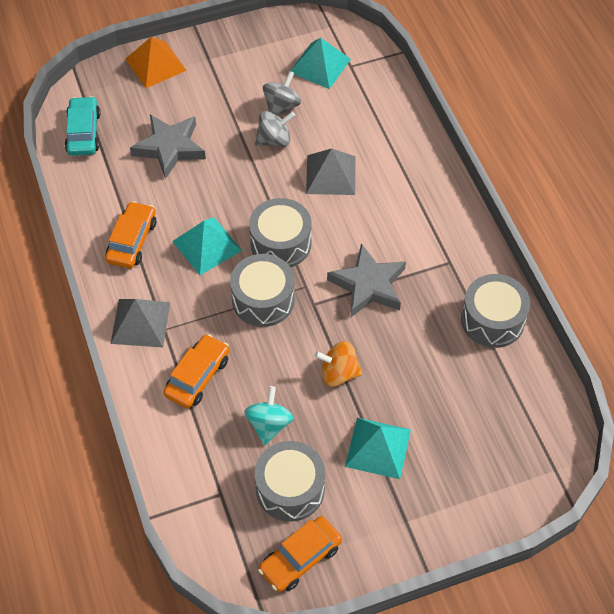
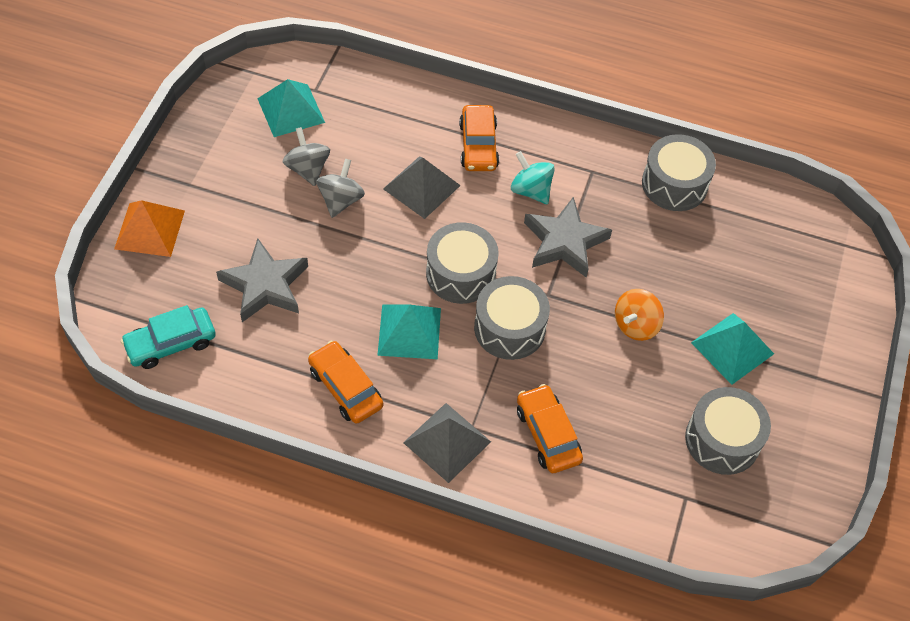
camera: 55 degrees left, 0 degrees up
(84, 133) = (171, 343): turquoise car -> turquoise car turned 60 degrees counterclockwise
(269, 424) = (645, 412): turquoise spinning top -> turquoise spinning top (531, 190)
(300, 558) = (795, 478): orange car -> orange car (478, 145)

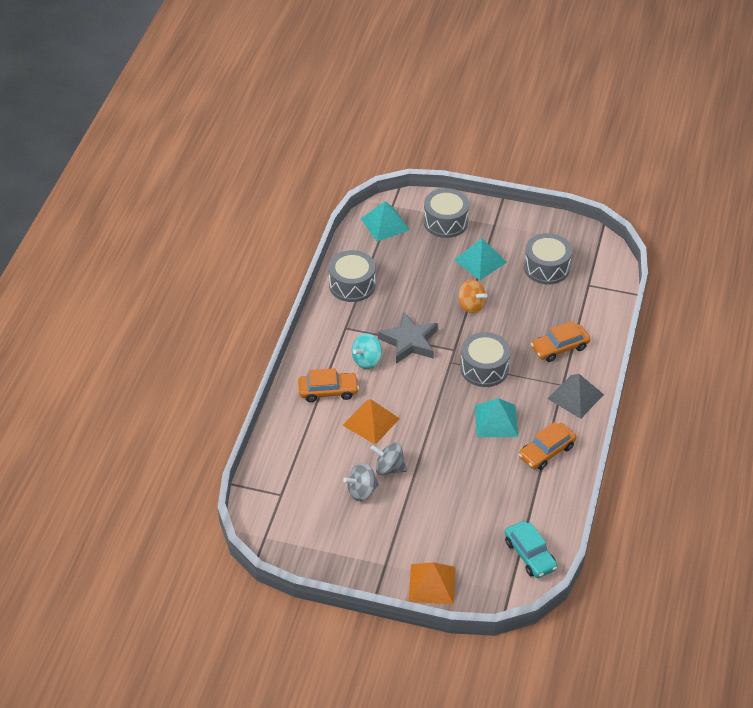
camera: 90 degrees left, 10 degrees down
(265, 285) = (471, 505): grey star -> none
(291, 110) = (303, 508): turquoise pyramid -> turquoise pyramid (385, 224)
(421, 187) = (371, 422): grey pyramid -> orange pyramid
(460, 274) = (444, 396): grey drum -> grey drum (445, 222)

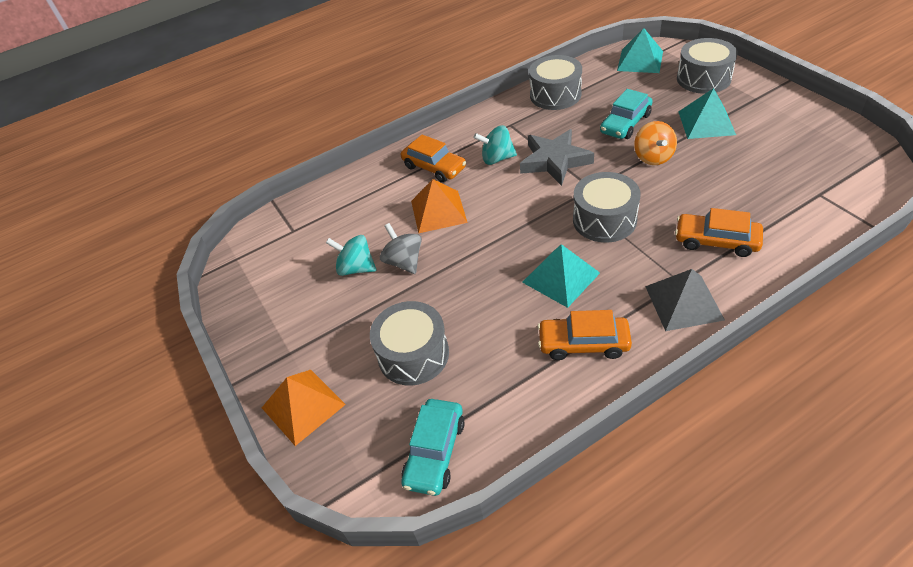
camera: 50 degrees right, 0 degrees up
(361, 491) = (356, 268): grey spinning top -> turquoise spinning top
(427, 287) = (625, 123): none -> turquoise car
(546, 268) = (780, 157): grey drum -> grey drum (413, 354)

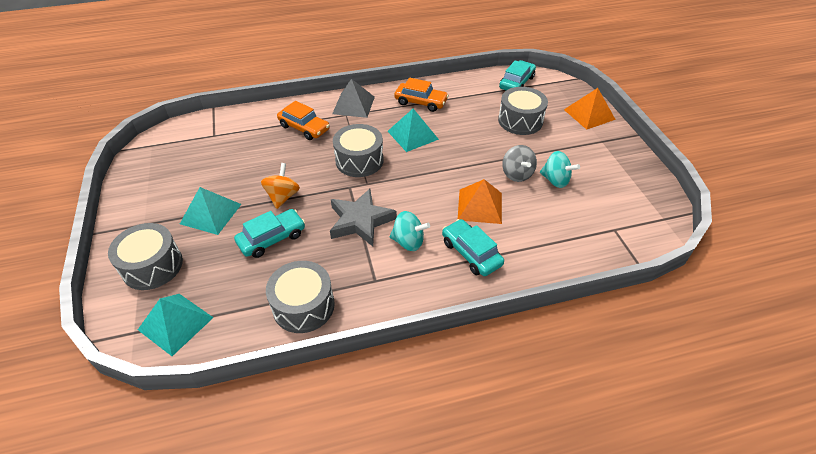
camera: 170 degrees left, 0 degrees up
(434, 167) = (471, 253): orange car -> turquoise car

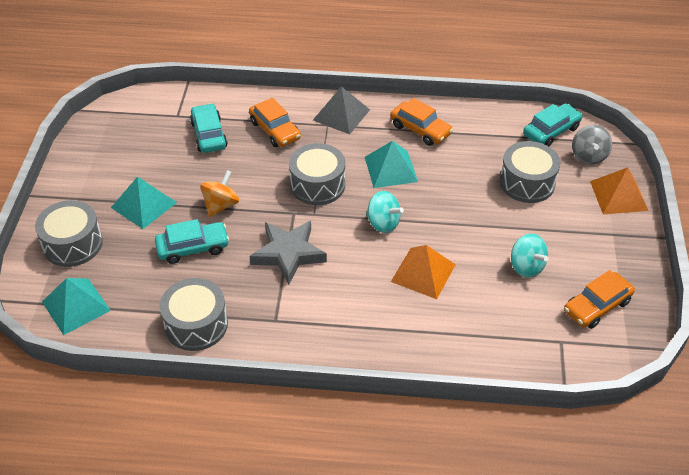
camera: 20 degrees right, 0 degrees up
(408, 242) = (327, 290): turquoise spinning top -> turquoise spinning top (383, 223)
(471, 253) = (386, 321): turquoise car -> turquoise car (209, 135)
(517, 174) = (485, 247): grey spinning top -> grey spinning top (588, 156)
(623, 195) = (596, 306): none -> orange car

